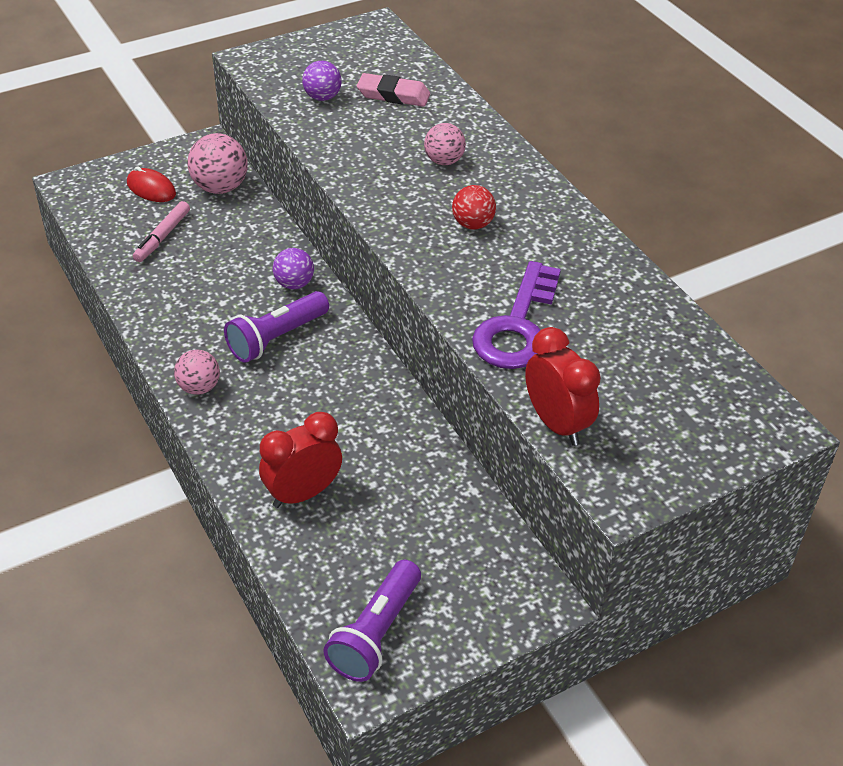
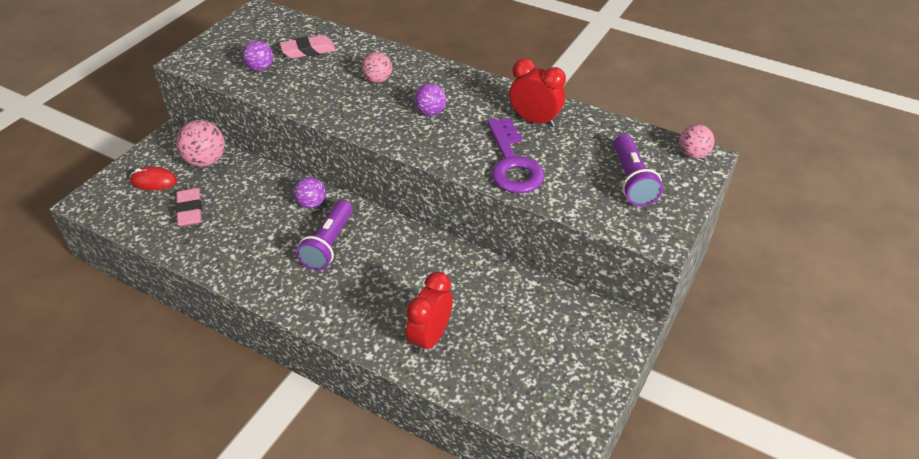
camera: 30 degrees left, 0 degrees up
(162, 237) = (190, 210): pink marker -> pink eraser
(199, 387) = (301, 301): pink ball -> pink ball (693, 154)
(376, 633) = (550, 403): purple flashlight -> purple flashlight (632, 180)
(472, 224) = (430, 112): red ball -> purple ball
(556, 424) = (587, 212): red clock -> red clock (535, 120)

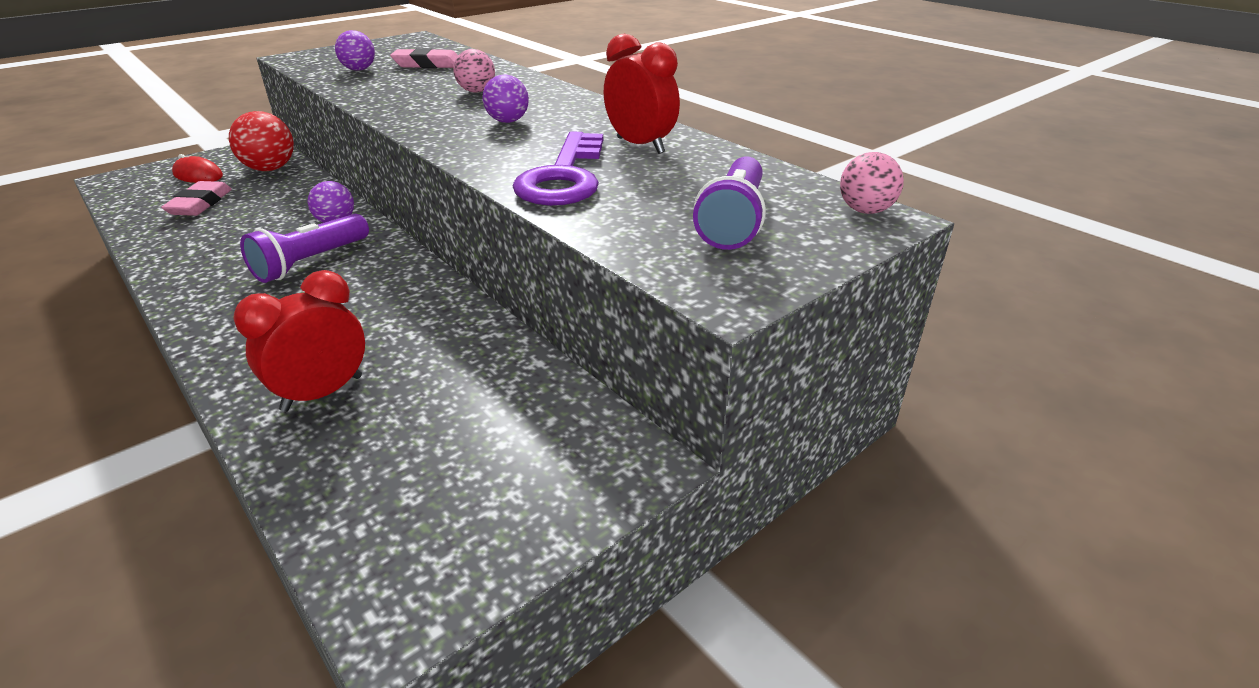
camera: 20 degrees right, 10 degrees down
(206, 161) = (270, 169): pink ball -> red ball

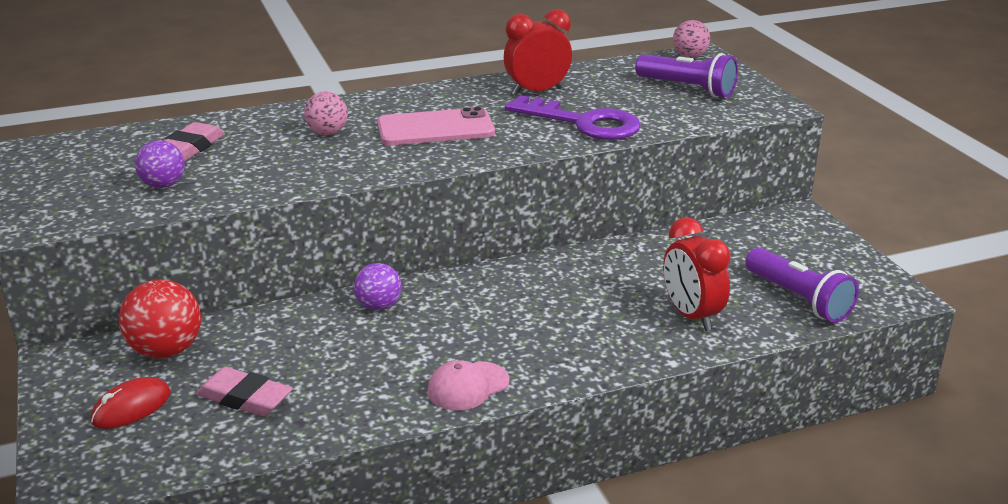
camera: 70 degrees left, 5 degrees down
(195, 283) = (467, 386): none -> pink cap
(310, 262) = (465, 321): purple flashlight -> purple flashlight (799, 299)
(508, 121) = (435, 128): purple ball -> pink phone

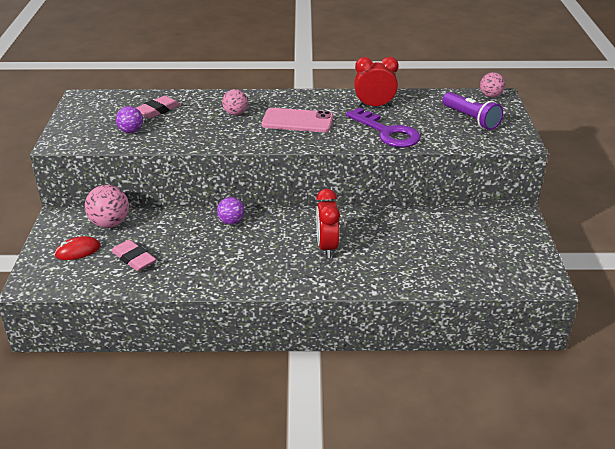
camera: 20 degrees right, 5 degrees up
(166, 350) = (110, 223): red ball -> pink ball
(467, 386) = (250, 279): pink cap -> none
(691, 316) = (404, 266): red clock -> red clock (327, 247)
(799, 299) = (479, 270): purple flashlight -> none

